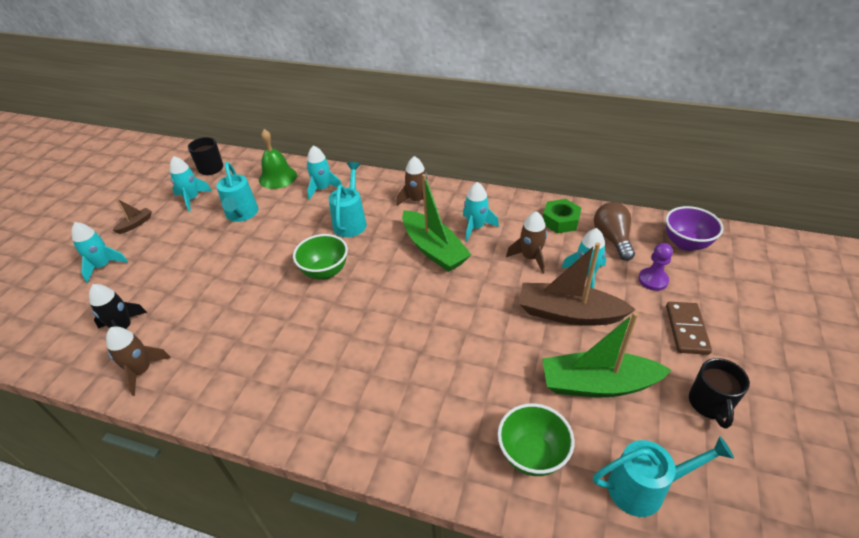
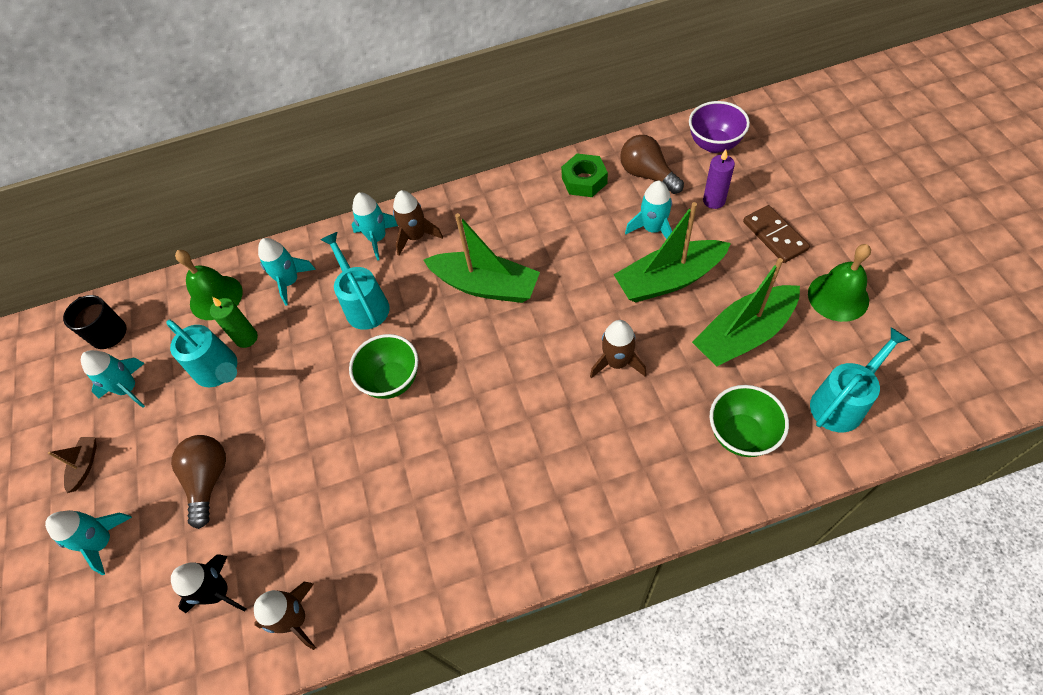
camera: 30 degrees left, 15 degrees up
(180, 266) = (209, 480): none -> brown light bulb
(272, 205) = (246, 338): none -> green candle
(476, 227) = (507, 235): turquoise rocket -> turquoise rocket (377, 238)
(530, 257) = (588, 239): brown rocket -> brown rocket (617, 362)
(568, 313) = (669, 280): brown boat -> green boat
(653, 280) = (714, 201): purple pawn -> purple candle
(709, 404) = (838, 297): black mug -> green bell

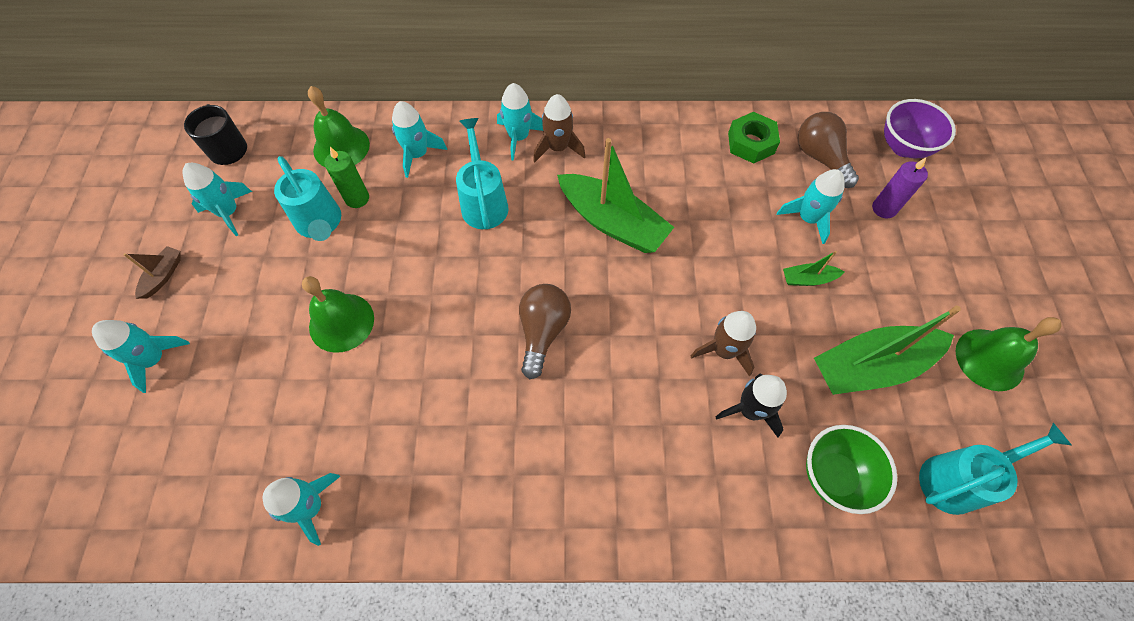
camera: 10 degrees right, 5 degrees up
(209, 480) = (274, 332): brown light bulb -> brown light bulb (542, 332)
(219, 592) = (246, 451): black rocket -> black rocket (750, 410)
(269, 451) = (341, 322): none -> green bell
(295, 619) = (311, 506): brown rocket -> turquoise rocket
(392, 380) = (486, 291): green bowl -> none
(669, 280) = (808, 279): green boat -> green boat, size x0.45
(774, 236) = (939, 268): brown domino -> none

